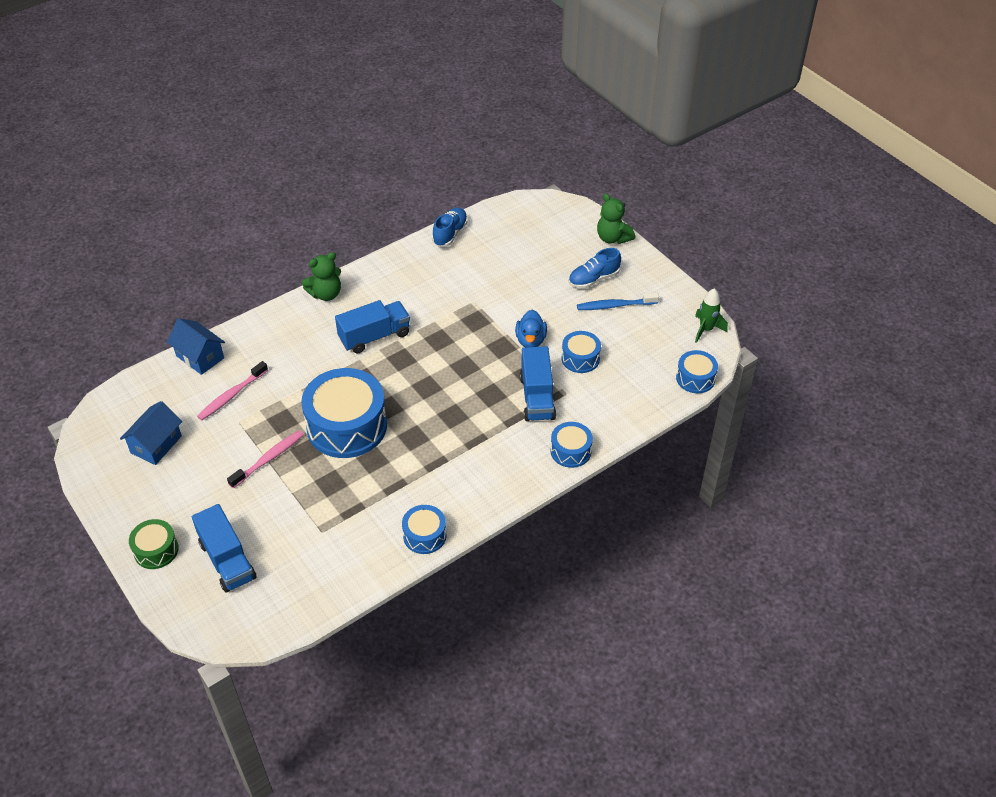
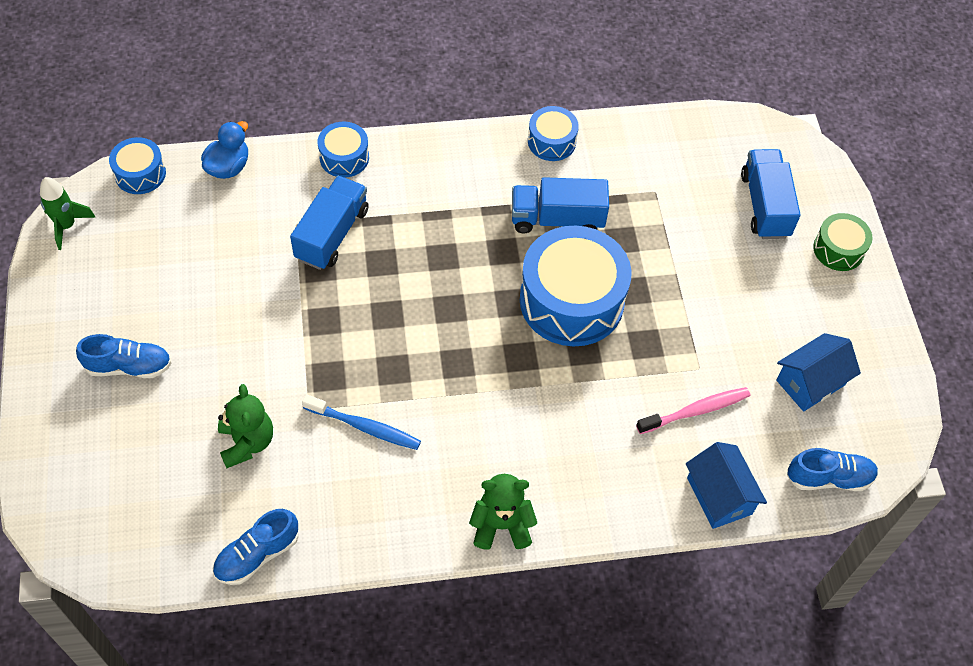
camera: 155 degrees left, 10 degrees up
(130, 394) = (829, 478): none -> blue shoe
(269, 459) = (680, 300): pink toothbrush -> none
(374, 336) = (472, 415): blue truck -> blue truck (557, 219)
(530, 340) = (282, 313): blue duck -> blue duck (228, 167)
(580, 358) = (244, 259): blue drum -> none
(613, 238) = (41, 424): green teddy bear -> green teddy bear (247, 442)
(615, 306) = (139, 312): blue toothbrush -> blue toothbrush (364, 427)

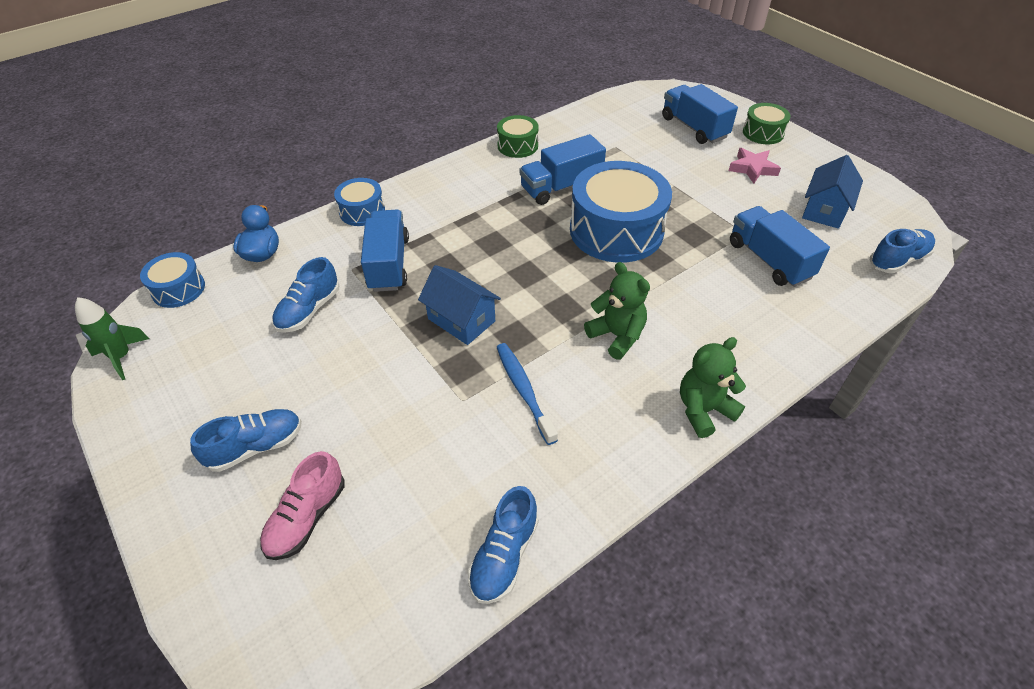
camera: 25 degrees left, 10 degrees down
(136, 446) = (307, 517): none -> pink shoe
(236, 252) = (309, 310): none -> blue shoe
(247, 442) = (422, 456): green teddy bear -> green teddy bear (617, 336)
(364, 427) = (524, 391): blue toothbrush -> blue toothbrush turned 105 degrees counterclockwise
(551, 141) = (517, 146): blue drum -> green drum
(695, 411) = (769, 260): pink toothbrush -> blue truck
(719, 496) = (841, 306): blue house -> blue house (461, 320)
(781, 292) = (752, 168): none -> pink star

